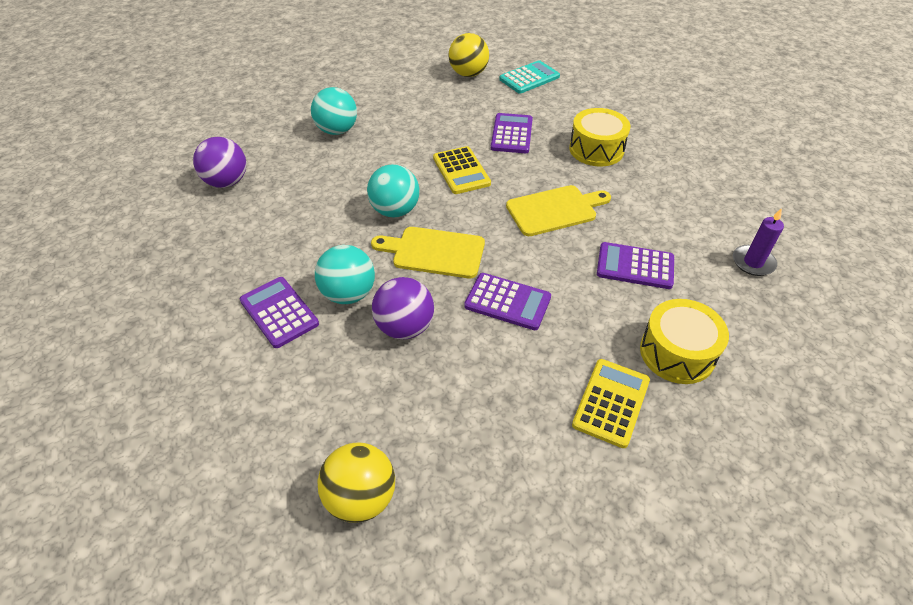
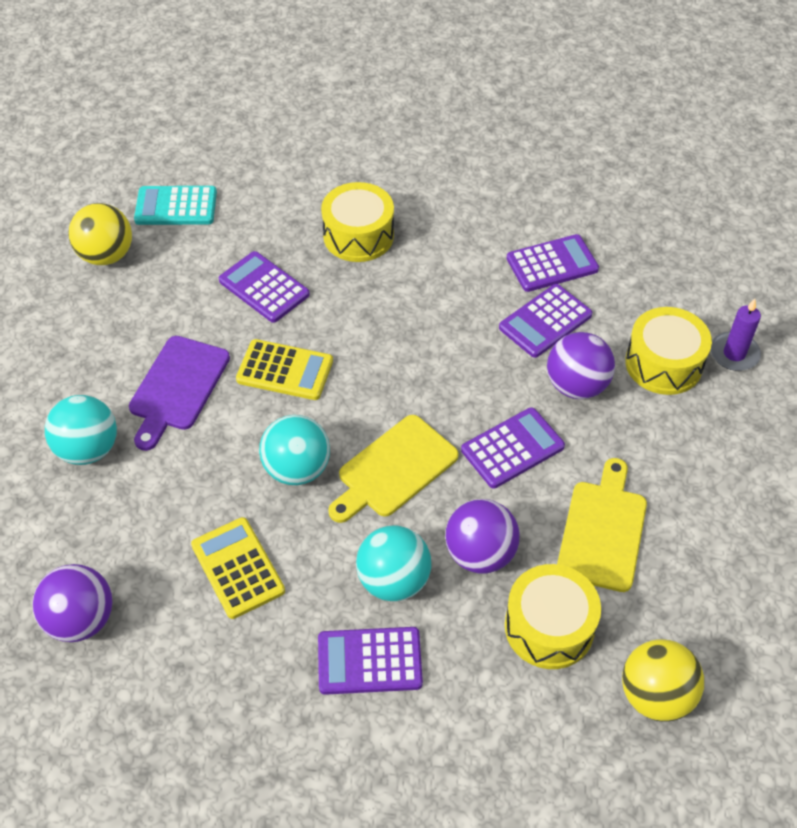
camera: 55 degrees left, 5 degrees up
(374, 396) = (549, 627): none -> yellow drum
(407, 139) = (177, 387): none -> purple cutting board
(529, 78) = (176, 206): turquoise calculator -> turquoise calculator turned 90 degrees counterclockwise
(554, 210) = (418, 330): yellow cutting board -> yellow cutting board (602, 530)
(598, 310) = (576, 385): none -> purple ball
(611, 402) = (681, 446): yellow calculator -> yellow calculator (237, 568)
(689, 245) = (552, 264): none -> purple calculator
(753, 262) = (607, 237): purple candle -> purple candle (734, 353)

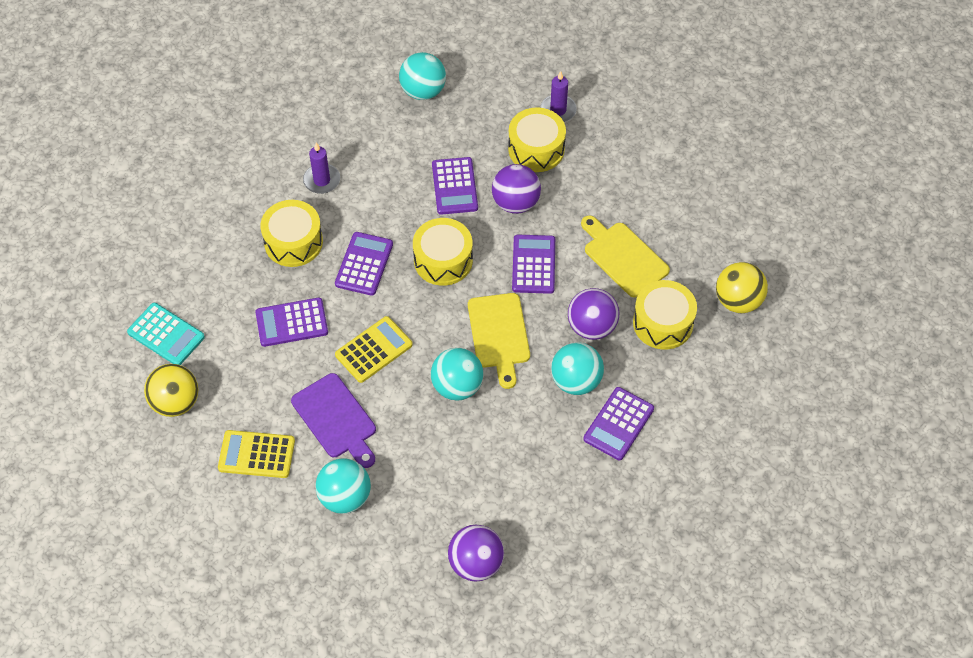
camera: 55 degrees left, 5 degrees up
(176, 206) = (166, 335): turquoise calculator -> turquoise calculator turned 90 degrees counterclockwise
(237, 568) = (504, 458): yellow calculator -> yellow calculator (256, 454)
(444, 365) = (443, 260): none -> yellow drum
(449, 215) = (322, 180): none -> purple candle
(552, 264) = (412, 152): purple calculator -> purple calculator (364, 264)
(635, 229) = (423, 91): none -> turquoise ball

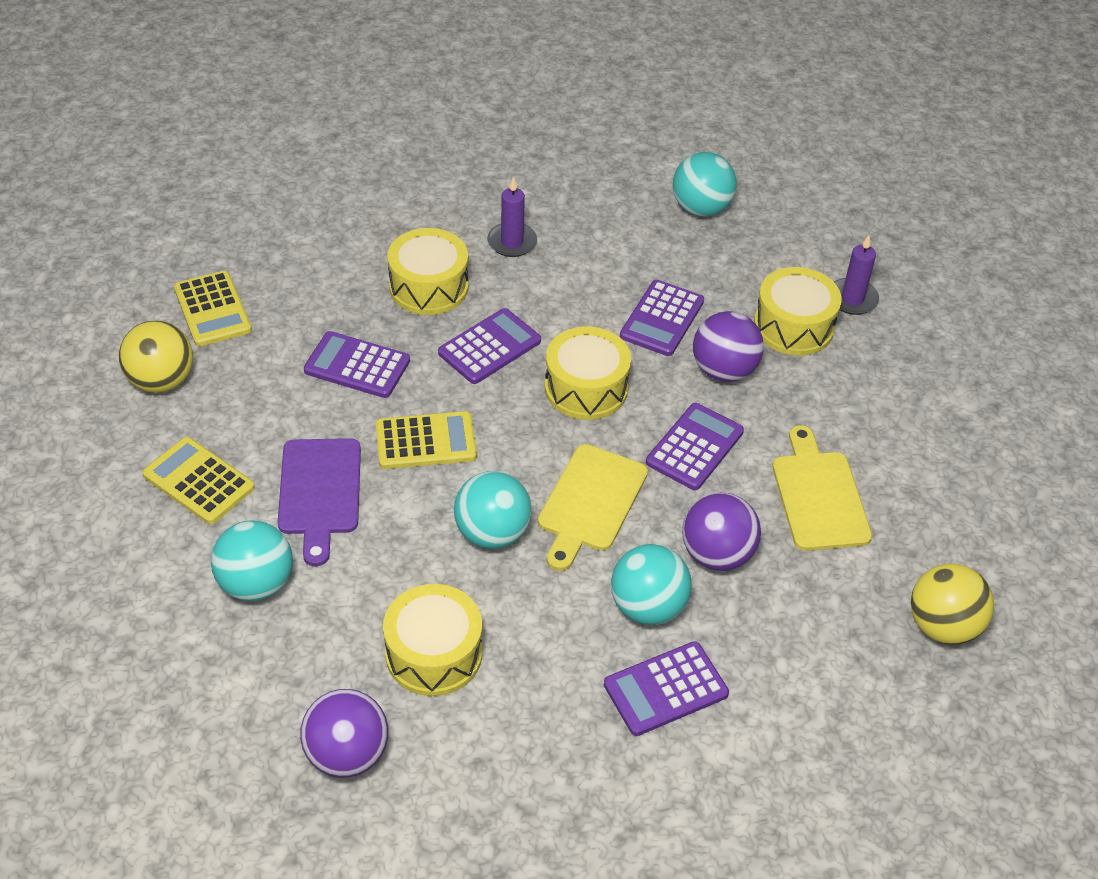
camera: 30 degrees right, 10 degrees down
(166, 335) = (212, 309): turquoise calculator -> yellow calculator
(663, 323) = (816, 599): yellow drum -> yellow drum (434, 654)

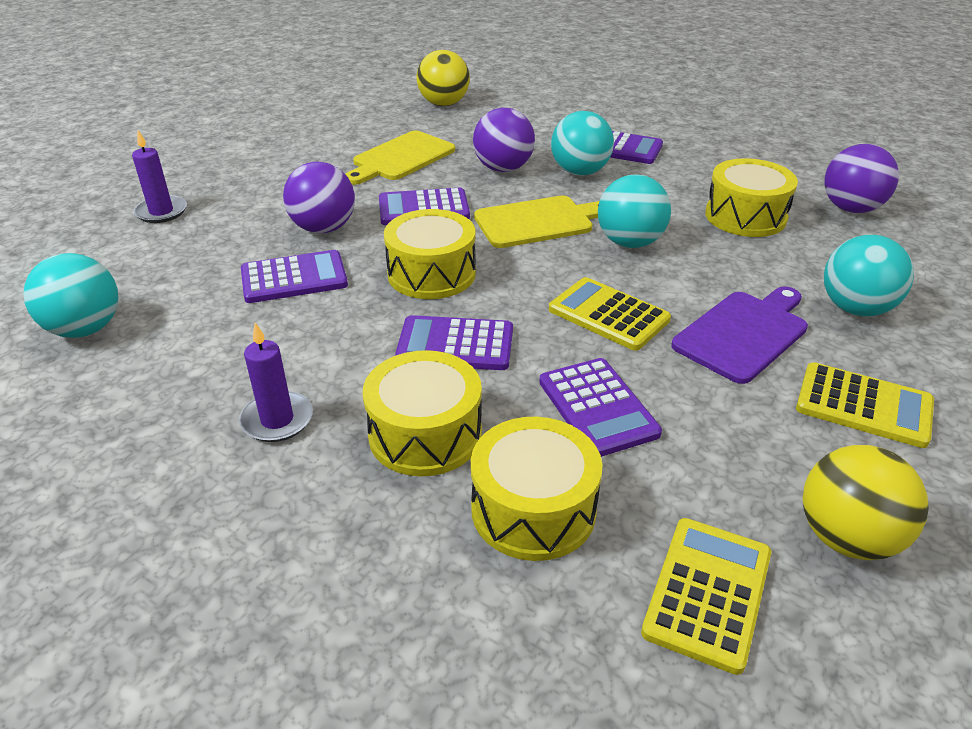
camera: 130 degrees left, 10 degrees down
(198, 481) = (863, 405): yellow calculator -> yellow calculator turned 60 degrees counterclockwise
(793, 326) = (229, 221): yellow drum -> yellow drum (533, 509)

